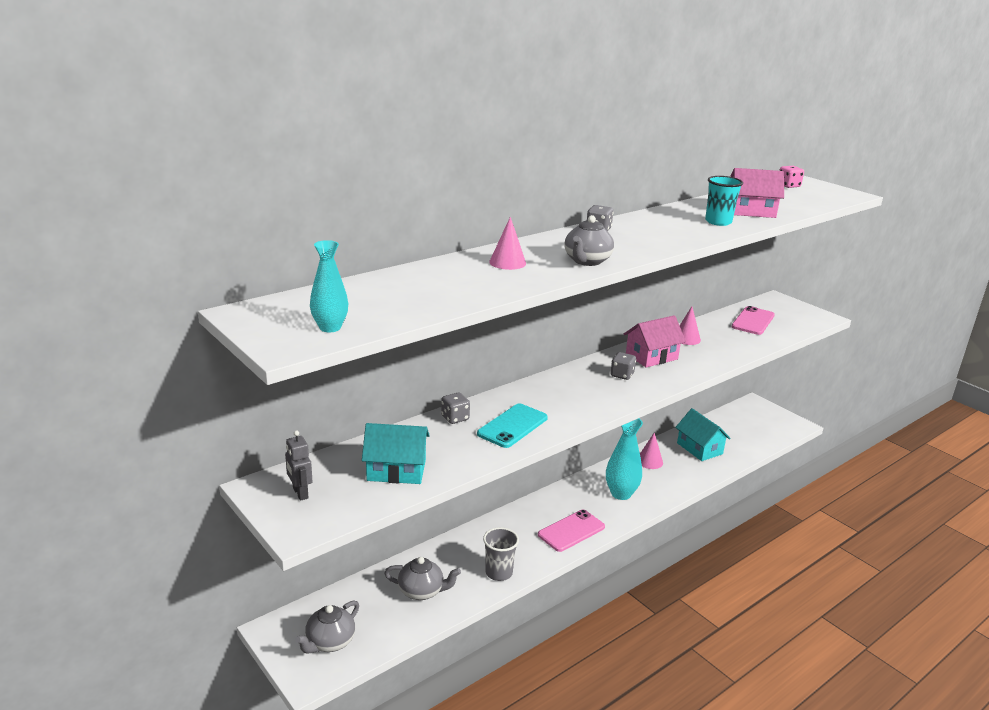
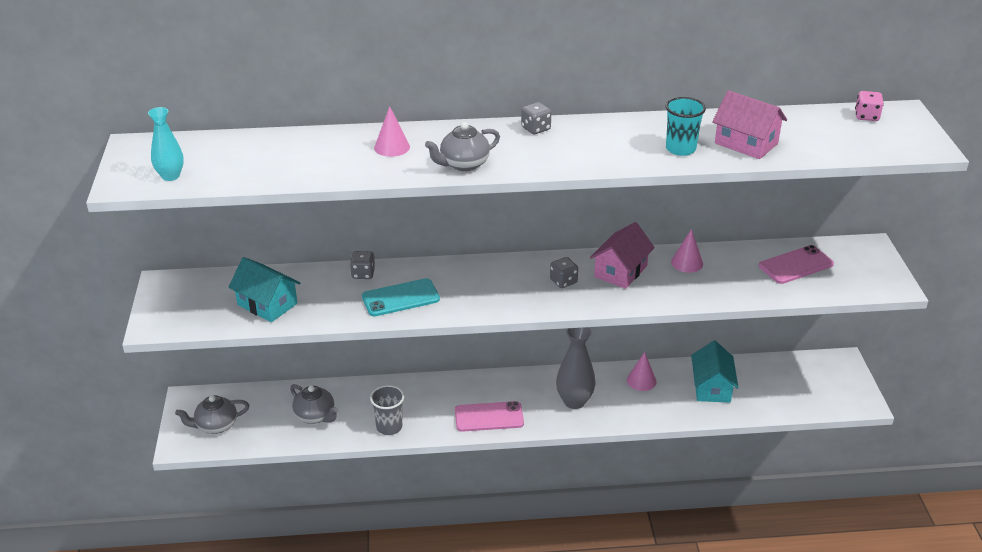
camera: 35 degrees right, 10 degrees up
(300, 493) = (183, 297): grey robot -> none
(621, 494) = (574, 401): turquoise vase -> grey vase
(651, 356) = (620, 271): pink house -> pink house turned 60 degrees counterclockwise

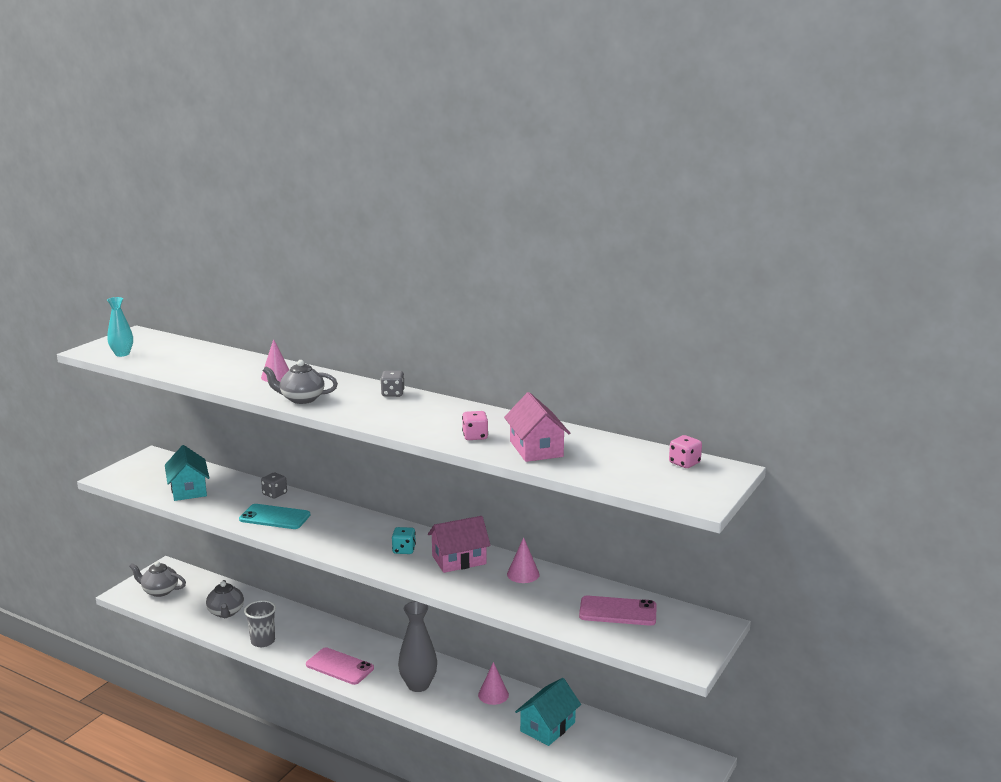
camera: 35 degrees right, 15 degrees down
(563, 281) = (404, 550): grey dice -> turquoise dice
(680, 149) = (475, 436): turquoise cup -> pink dice

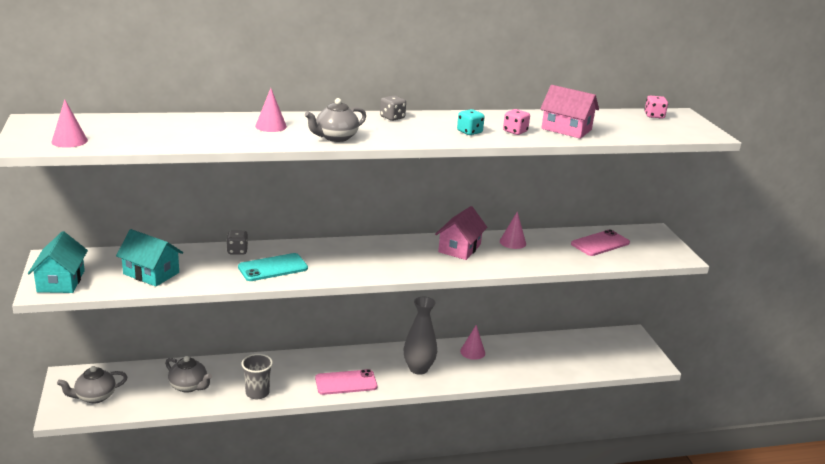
camera: 45 degrees left, 5 degrees up
(122, 354) = (69, 141): turquoise vase -> pink cone
(404, 550) = (413, 255): turquoise dice -> turquoise dice (469, 132)
(547, 727) = (531, 355): turquoise house -> turquoise house (61, 281)

